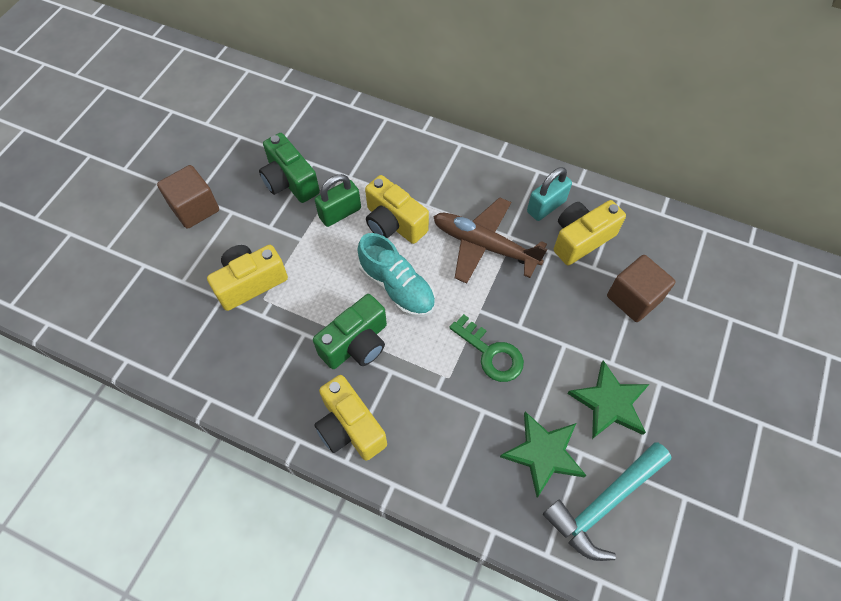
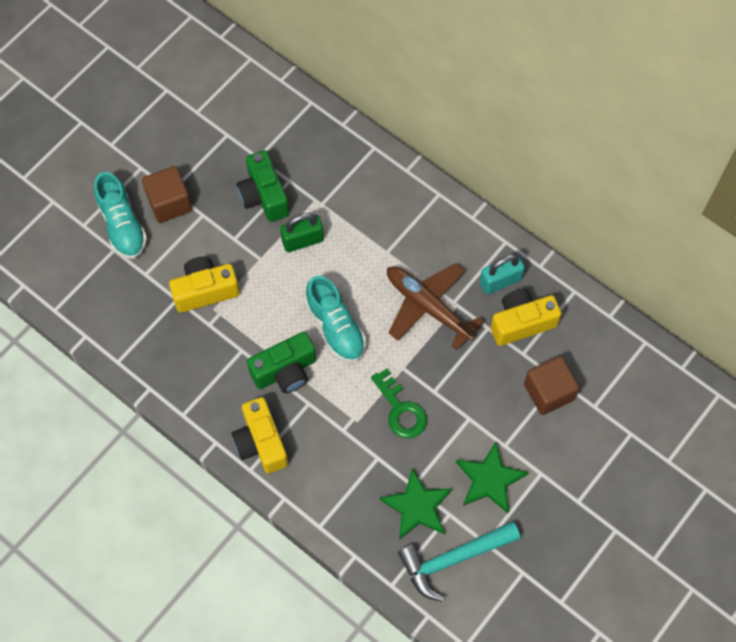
camera: 15 degrees right, 5 degrees up
(149, 240) = (122, 225): none -> turquoise shoe
(394, 223) = (350, 263): yellow camera -> none

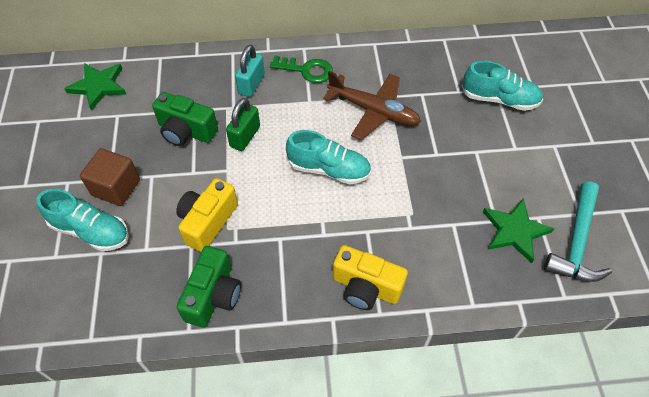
camera: 45 degrees left, 10 degrees down
(285, 371) = (327, 225): green camera -> green camera (213, 295)
(401, 410) = (431, 182): green key -> green key (306, 70)
(428, 307) = (373, 111): brown plane -> brown plane turned 150 degrees counterclockwise
(490, 479) = (533, 175): green star -> green star (98, 86)
(500, 281) = (397, 65): turquoise padlock -> turquoise padlock (251, 84)
(521, 323) = (437, 76): yellow camera -> none
(548, 392) = (499, 99): brown cube -> turquoise shoe

